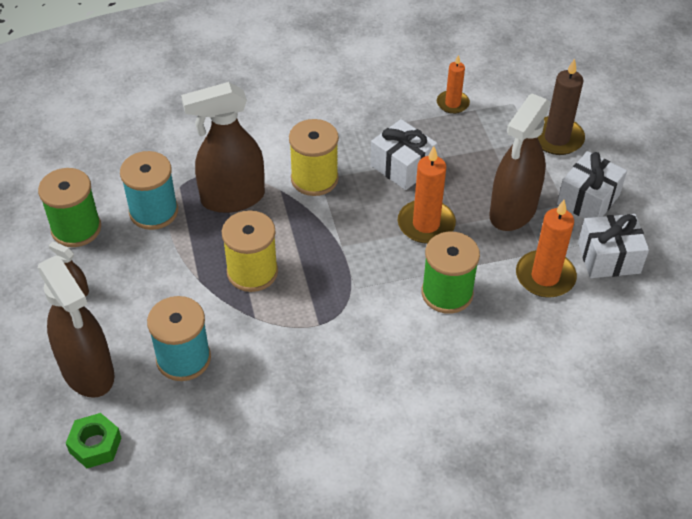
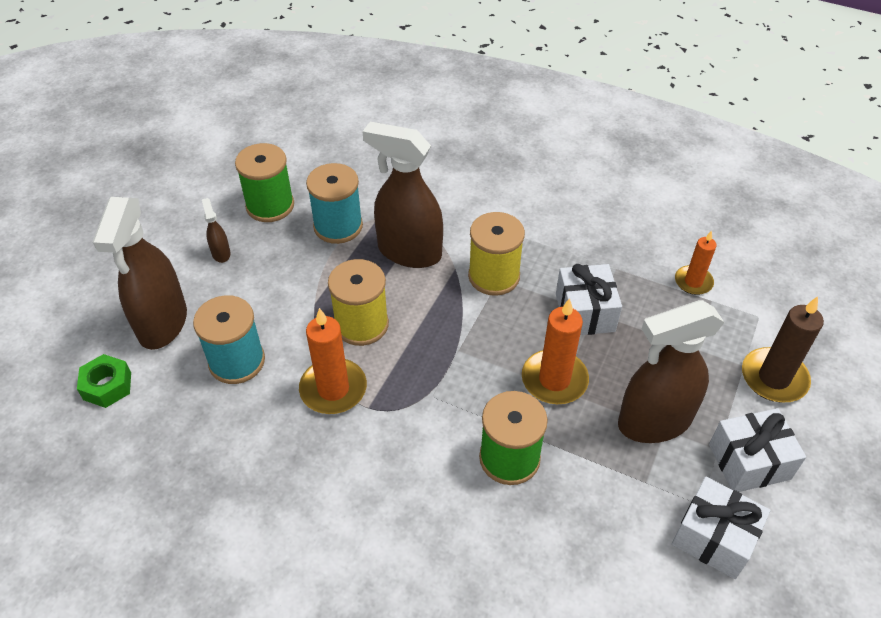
camera: 40 degrees right, 0 degrees up
(545, 276) = (624, 509): orange candle -> orange candle (333, 389)

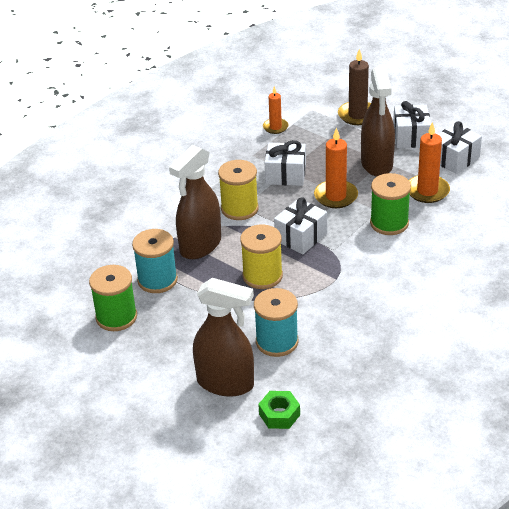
camera: 75 degrees left, 10 degrees down
(221, 253) = (160, 348): brown spray bottle -> none
(333, 389) = (316, 294): orange candle -> orange candle (427, 191)
(450, 352) = (301, 237): none -> white gift

